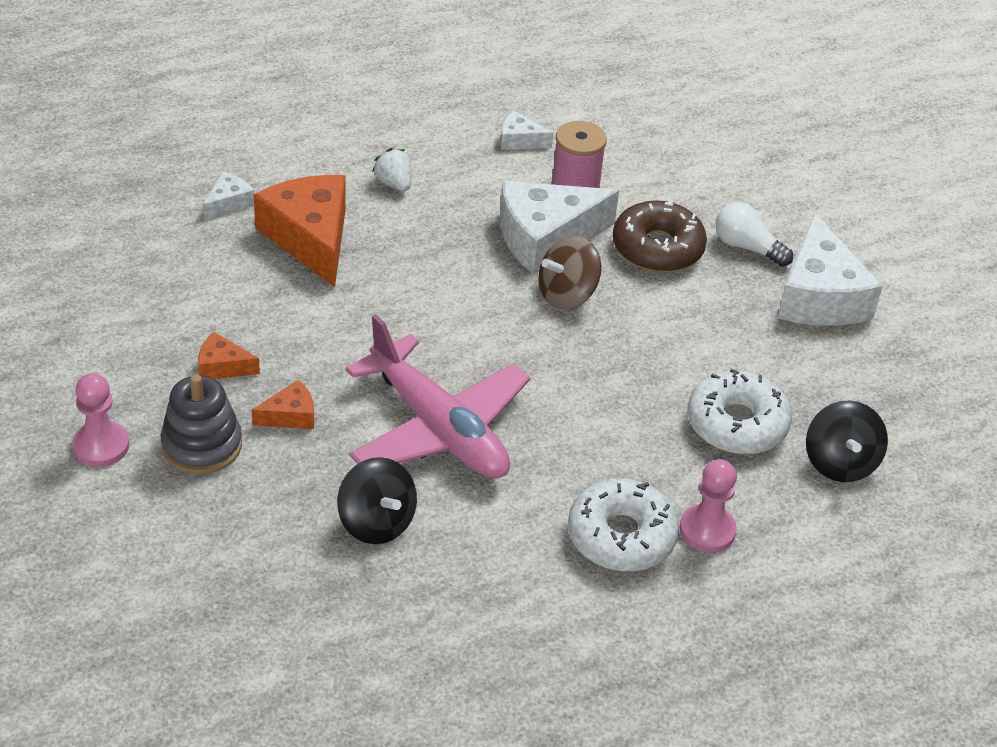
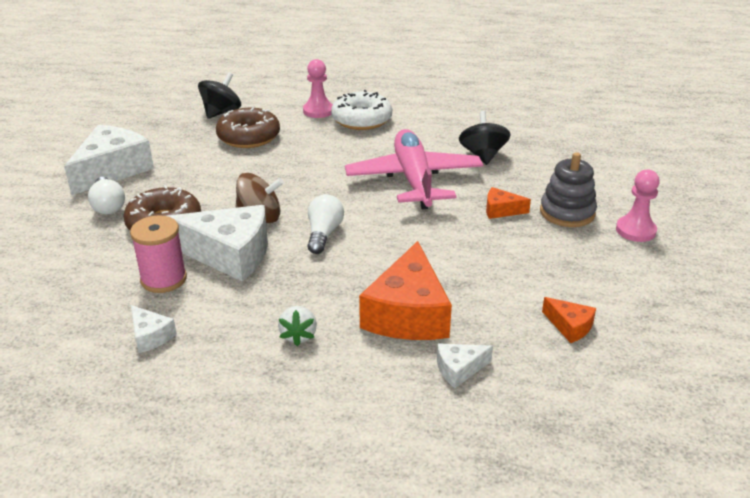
camera: 145 degrees left, 10 degrees down
(223, 366) = (532, 248): orange cheese -> orange cheese (569, 326)
(474, 298) = (324, 234): none -> white light bulb
(736, 424) = (248, 137): white donut -> brown donut

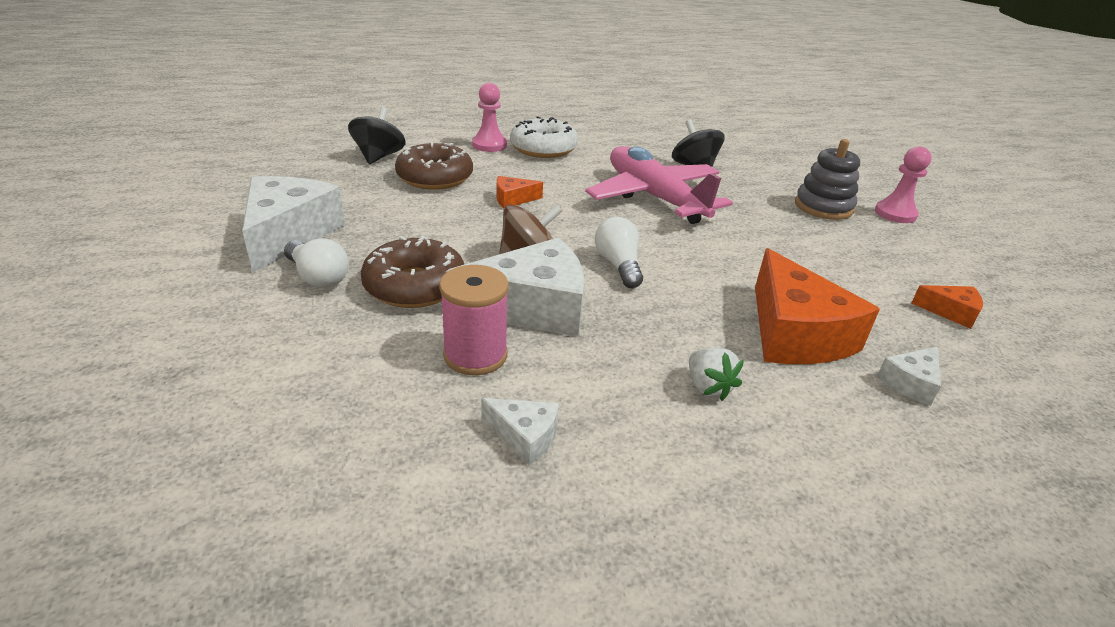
camera: 25 degrees left, 0 degrees up
(501, 210) = (765, 214): orange cheese -> orange cheese (513, 199)

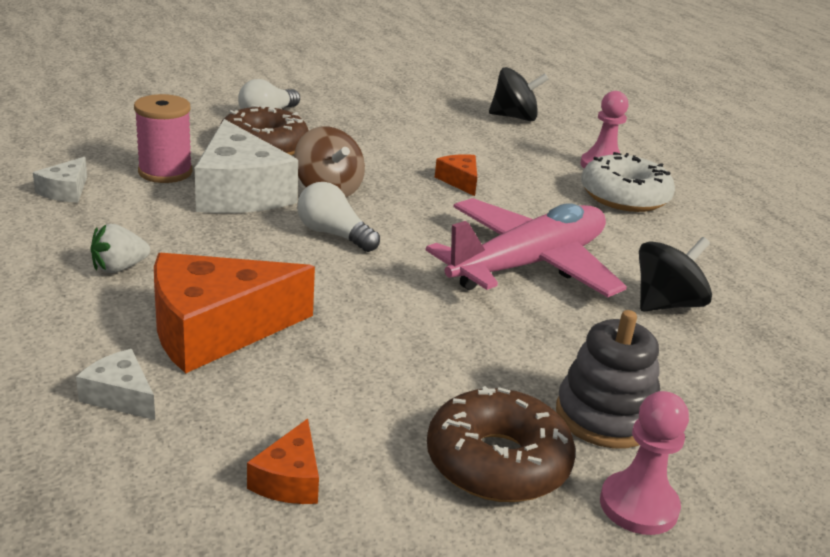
camera: 80 degrees right, 5 degrees down
(289, 234) = (331, 100): white cheese -> none
(435, 178) = (484, 143): brown donut -> brown donut (497, 462)
(618, 265) = (333, 234): white light bulb -> white light bulb turned 120 degrees counterclockwise

